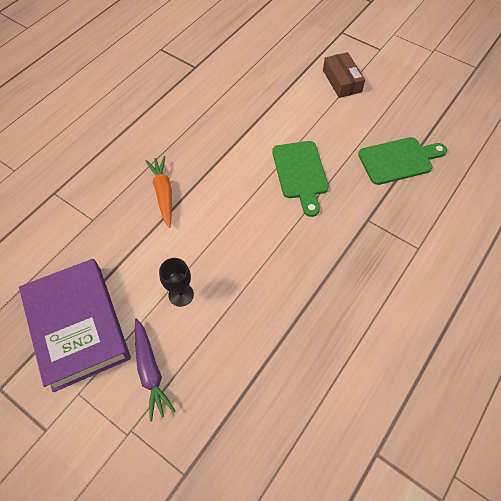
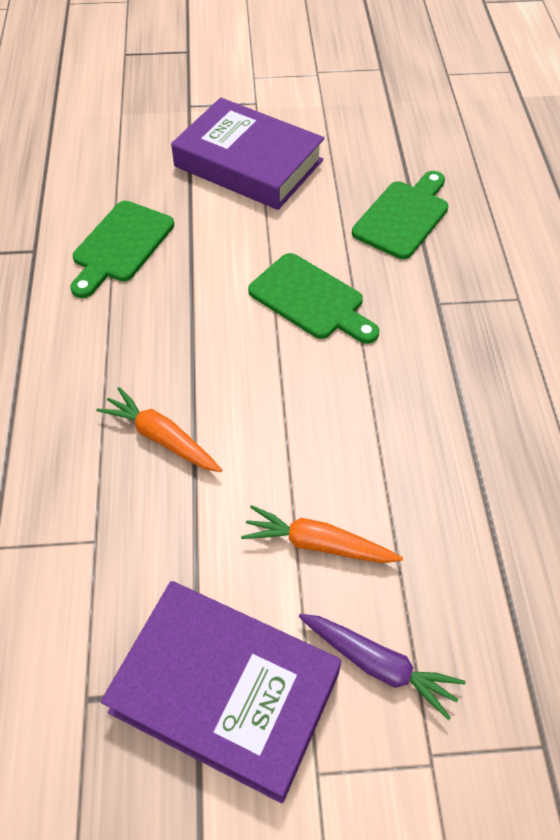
camera: 40 degrees left, 5 degrees down
(181, 294) = (318, 544): black goblet -> orange carrot
(235, 88) = (120, 245): none -> green cutting board
(342, 81) = (248, 163): brown box -> purple book

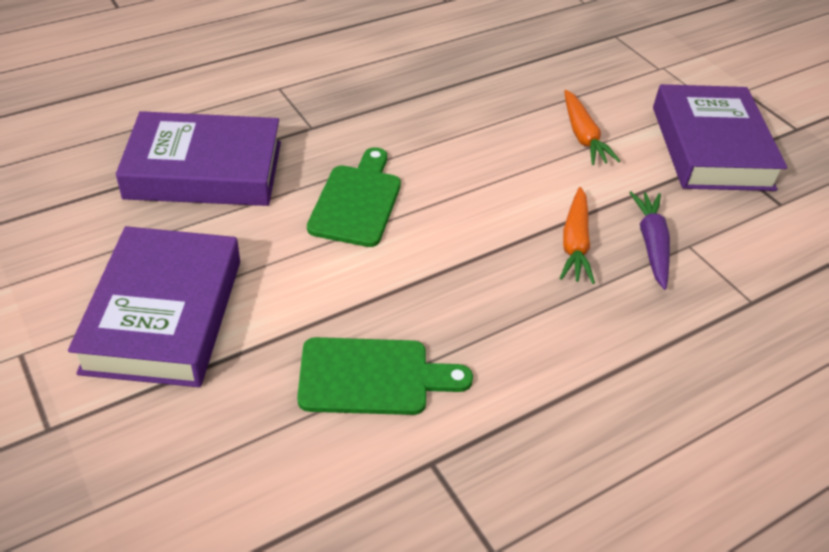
camera: 120 degrees left, 10 degrees down
(378, 665) = (633, 94): purple carrot -> purple carrot (651, 244)
(403, 217) = (204, 170): green cutting board -> purple book

